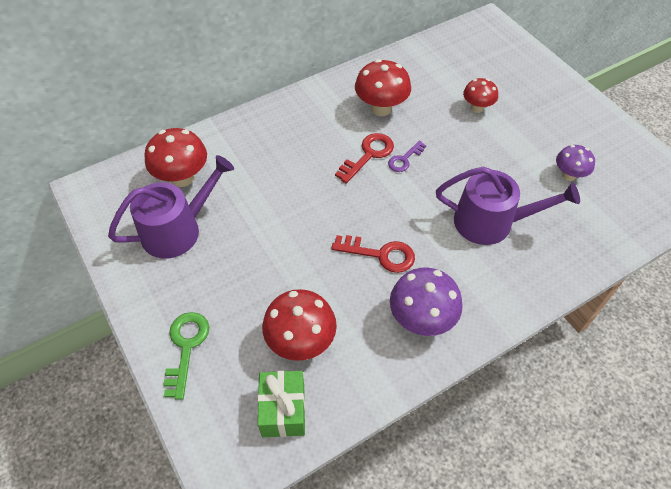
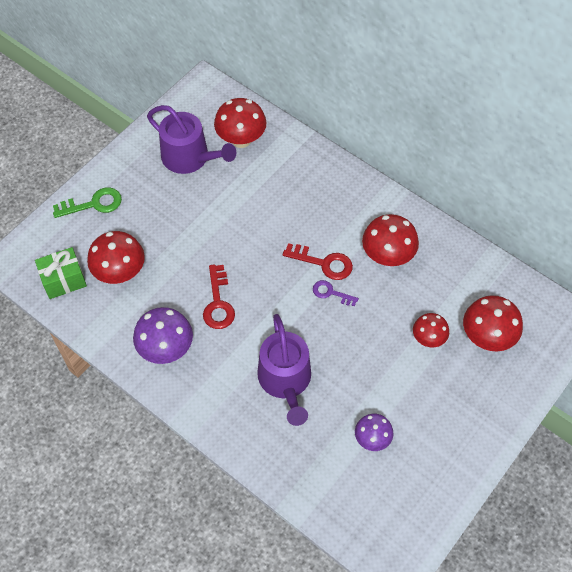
camera: 70 degrees right, 5 degrees up
(487, 72) = (487, 337): none -> red mushroom

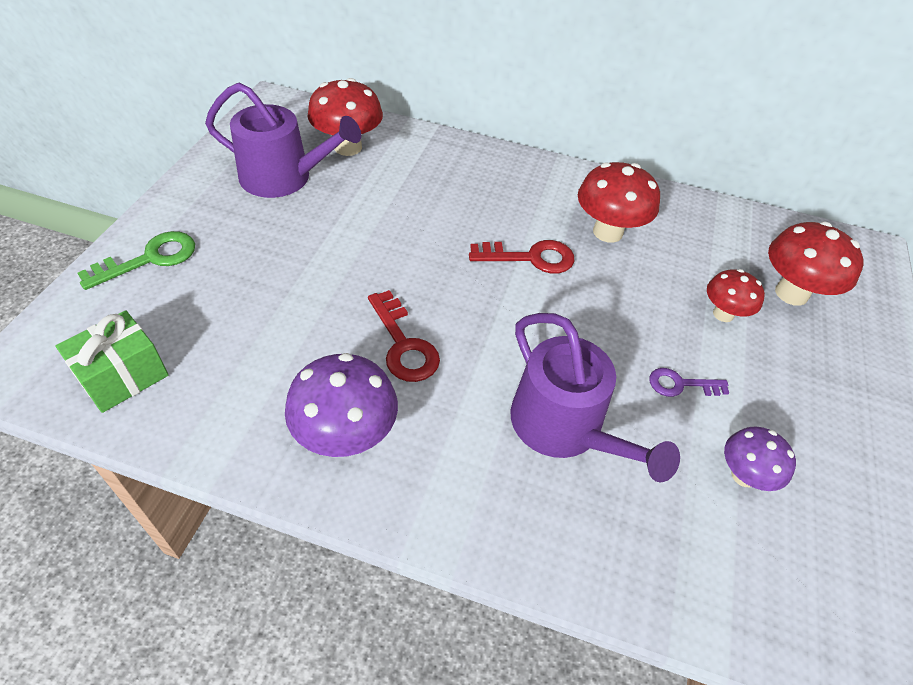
camera: 25 degrees left, 10 degrees down
(120, 273) = (224, 341): red mushroom -> none
(331, 293) = (561, 291): purple key -> purple key (681, 384)

